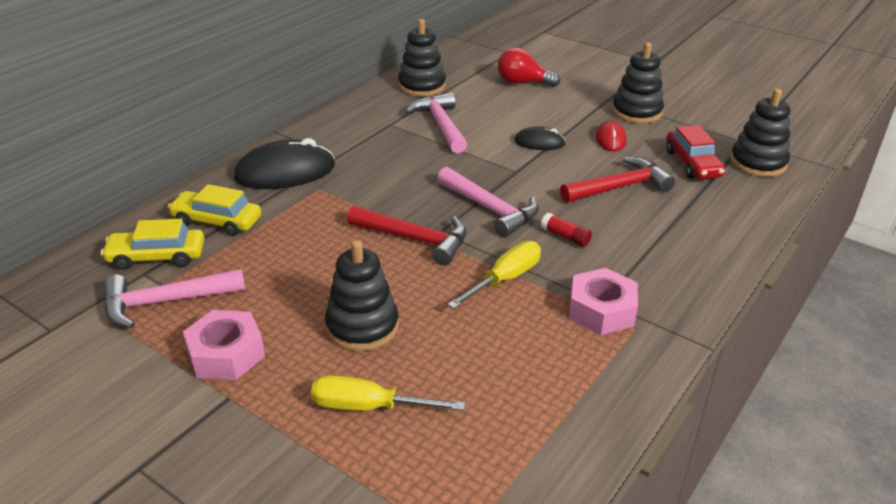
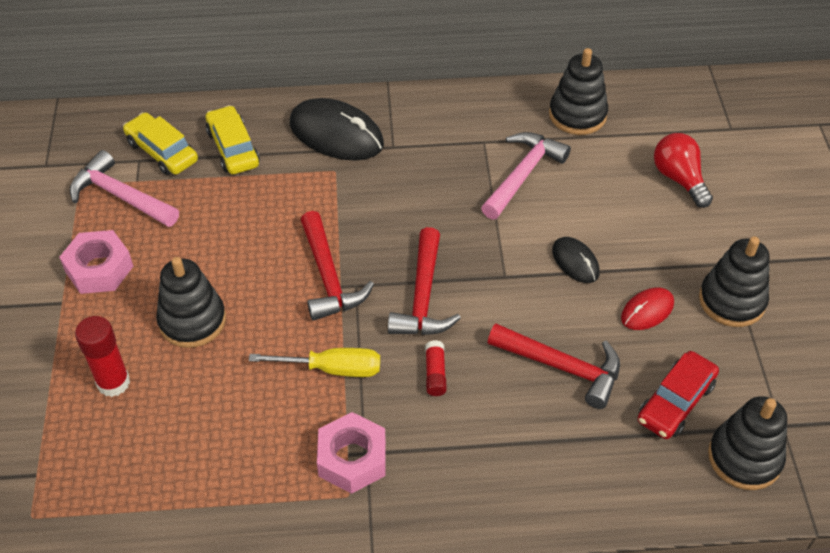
camera: 50 degrees right, 15 degrees up
(368, 407) = (113, 383): yellow screwdriver -> red glue stick
(490, 209) = (423, 297): pink hammer -> red hammer

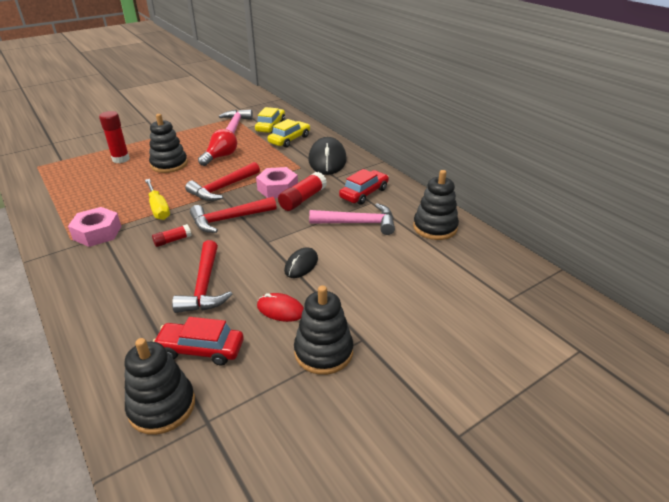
camera: 60 degrees right, 15 degrees down
(99, 269) = (187, 136): pink nut -> pink nut (277, 188)
(427, 203) = (303, 199): none -> red glue stick
(457, 138) = (364, 193): none -> red car
(679, 179) = (424, 288): red light bulb -> red light bulb (220, 157)

